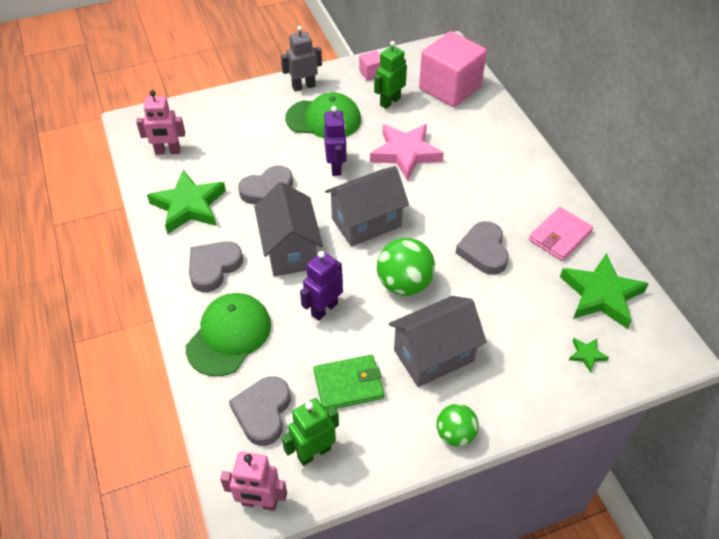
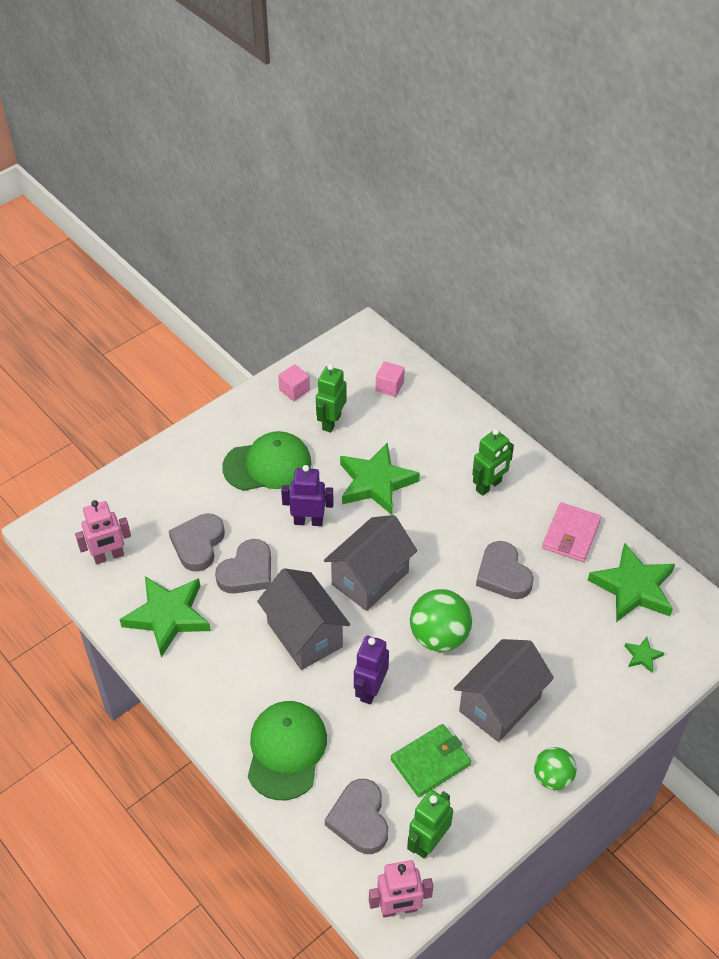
camera: 20 degrees left, 0 degrees up
(214, 267) = (232, 680): grey heart -> grey heart (198, 544)
(303, 86) = (225, 428): grey robot -> none
(336, 167) = (308, 521): purple robot -> purple robot turned 60 degrees counterclockwise
(405, 153) = (376, 482): pink star -> green star
(450, 88) = (389, 386): pink cube -> pink cube, size x0.42
(501, 180) = (489, 486): none -> green robot

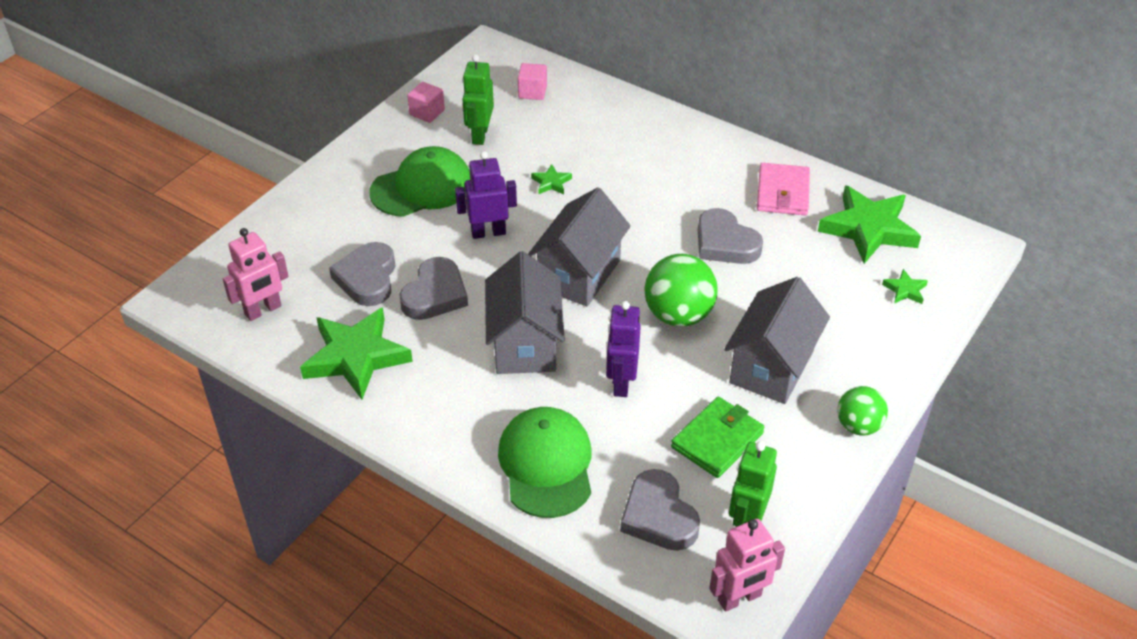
camera: 15 degrees left, 5 degrees down
(304, 635) = (525, 343): grey house -> grey house turned 45 degrees clockwise
(376, 482) = (551, 182): green star -> green star, size x0.43
(489, 486) = (676, 164): green robot -> none

